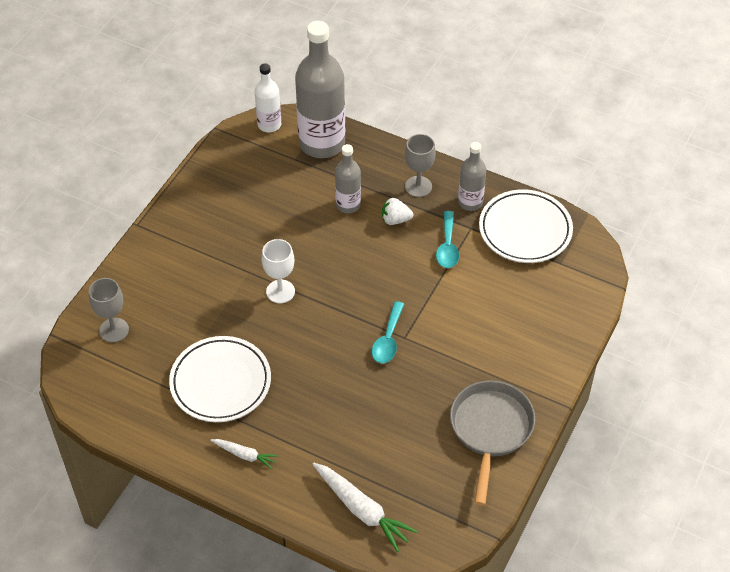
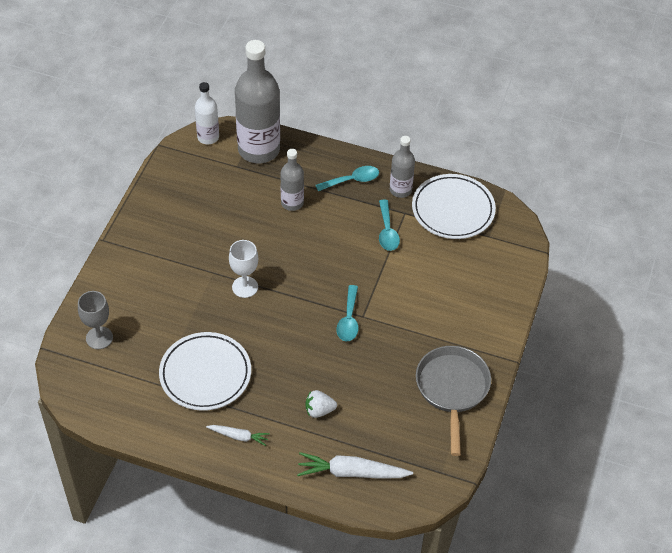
camera: 10 degrees left, 0 degrees up
(362, 510) = (351, 472): white carrot -> white carrot turned 150 degrees clockwise
(395, 220) = (337, 212): white strawberry -> white strawberry (319, 410)
(418, 186) = (352, 180): grey goblet -> turquoise spoon

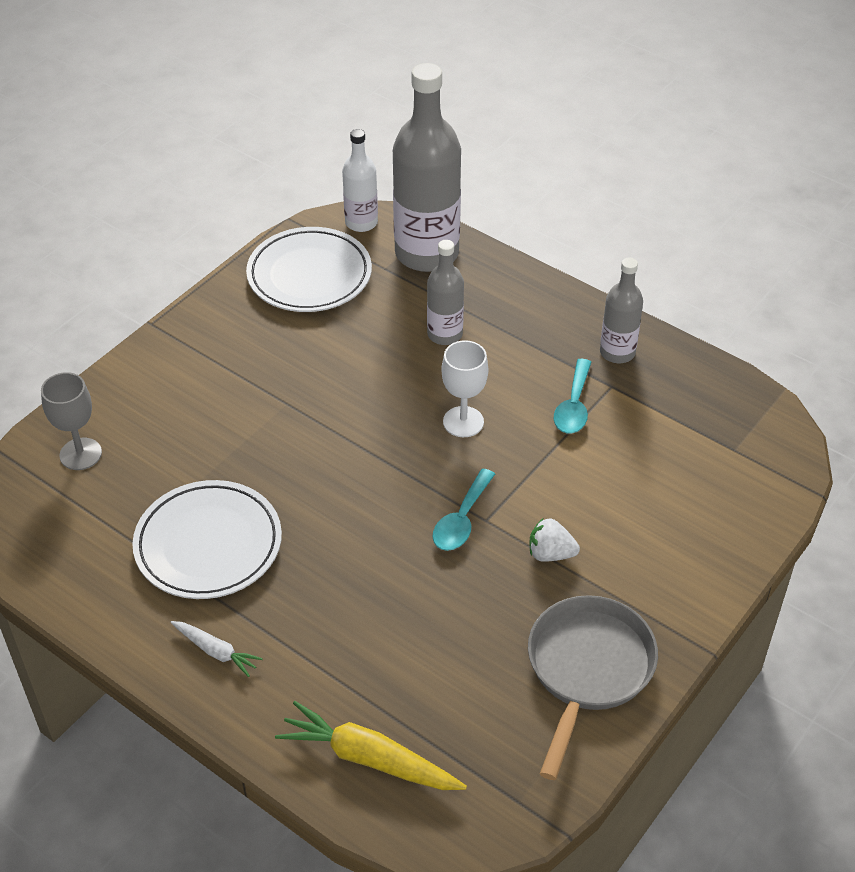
camera: 20 degrees right, 5 degrees down
(245, 287) = (324, 434): white goblet -> white goblet (463, 422)
(319, 410) = (358, 645): white strawberry -> white strawberry (550, 554)
(351, 472) = (369, 758): white carrot -> yellow carrot
(352, 180) = (548, 323): turquoise spoon -> none
(453, 210) = (689, 398): white plate -> white plate (309, 275)

